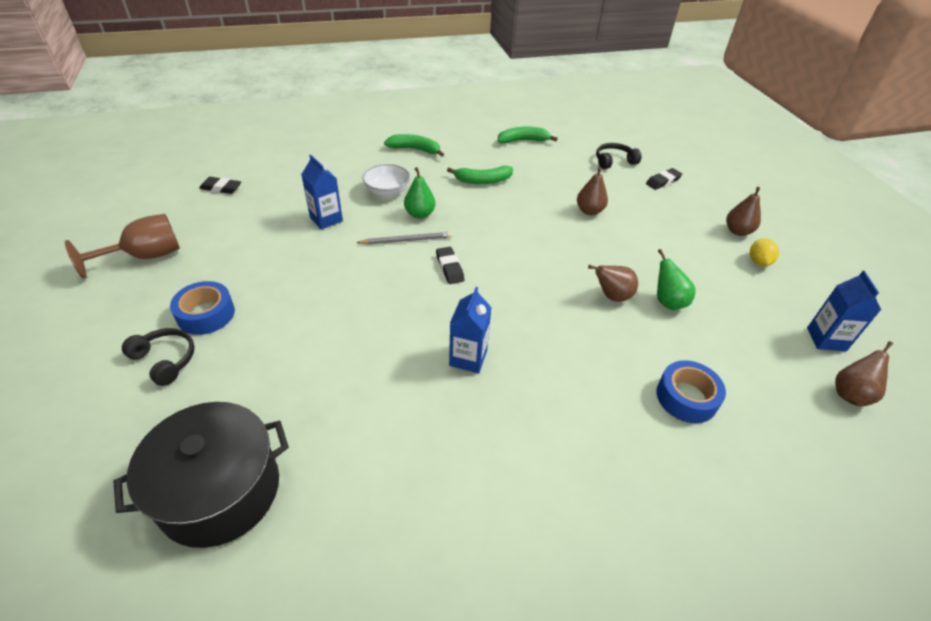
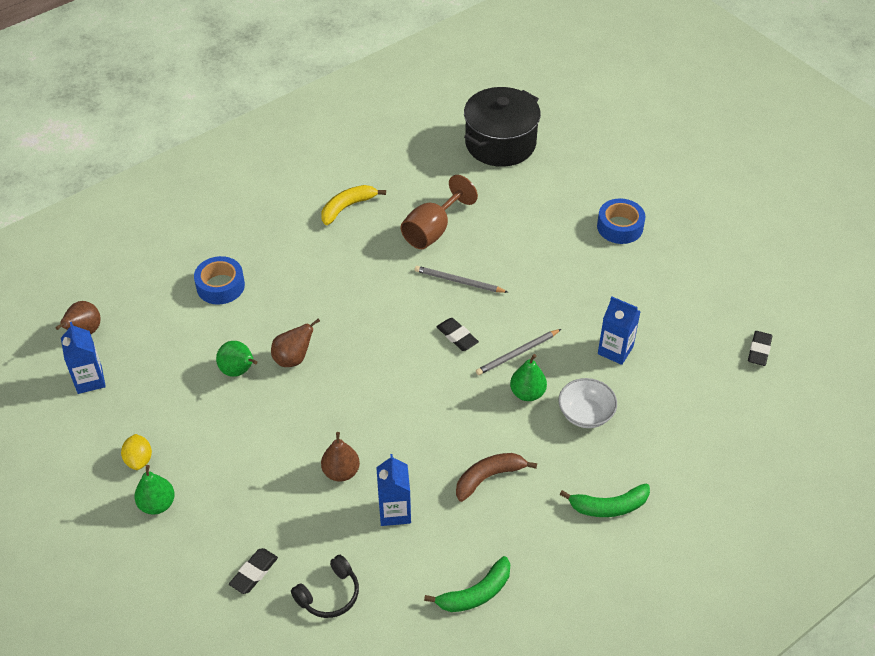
camera: 160 degrees right, 5 degrees up
(145, 256) = (726, 254): brown goblet -> brown goblet (432, 230)
(165, 360) = (610, 190): black headphones -> none
(221, 188) = (759, 350): black eraser -> black eraser turned 60 degrees counterclockwise
(416, 314) = (458, 281): none -> grey pencil
(468, 358) = (397, 261): blue carton -> blue carton (394, 512)
(482, 181) = (488, 477): green banana -> brown banana
(497, 457) = (347, 207): none -> yellow banana
(737, 231) = (157, 504): brown pear -> green pear

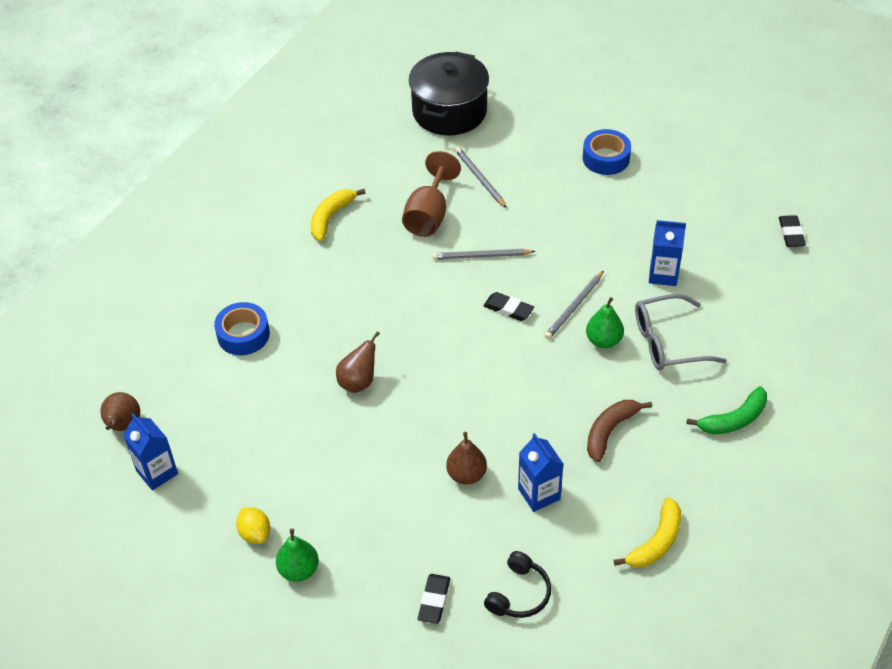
camera: 20 degrees left, 0 degrees up
(238, 371) = (309, 412): green pear -> none
(475, 593) = (656, 542): green banana -> yellow banana
(495, 211) = (480, 178): none -> grey pencil
(585, 414) = (667, 342): white bowl -> grey glasses

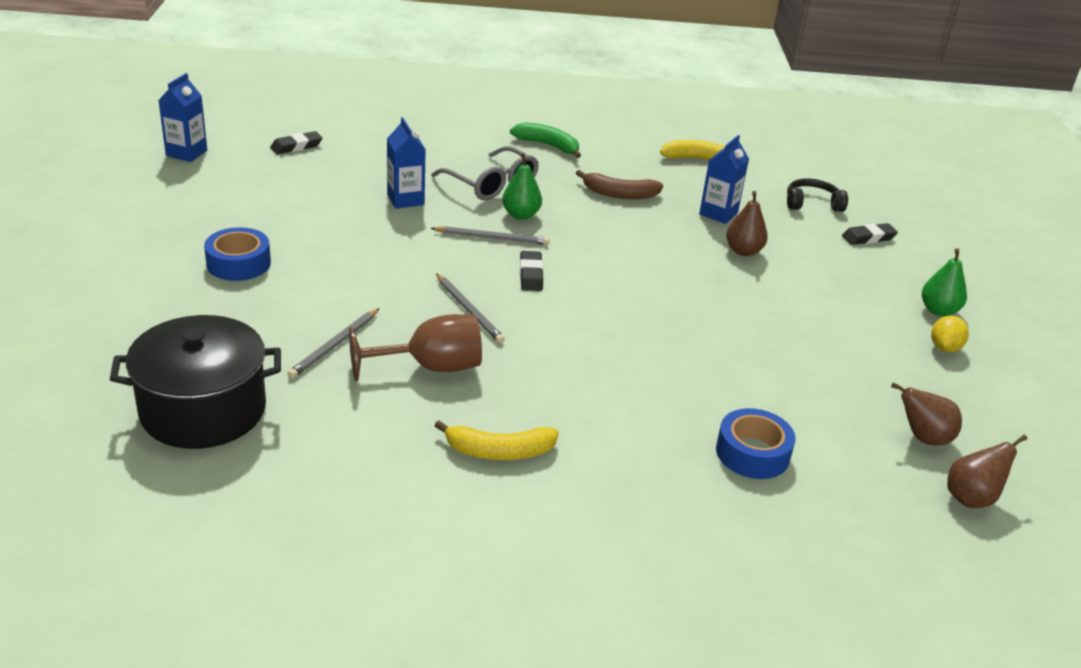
camera: 125 degrees left, 15 degrees down
(157, 472) = (980, 442): blue carton -> blue carton (186, 153)
(358, 382) = (719, 342): brown pear -> brown pear (923, 438)

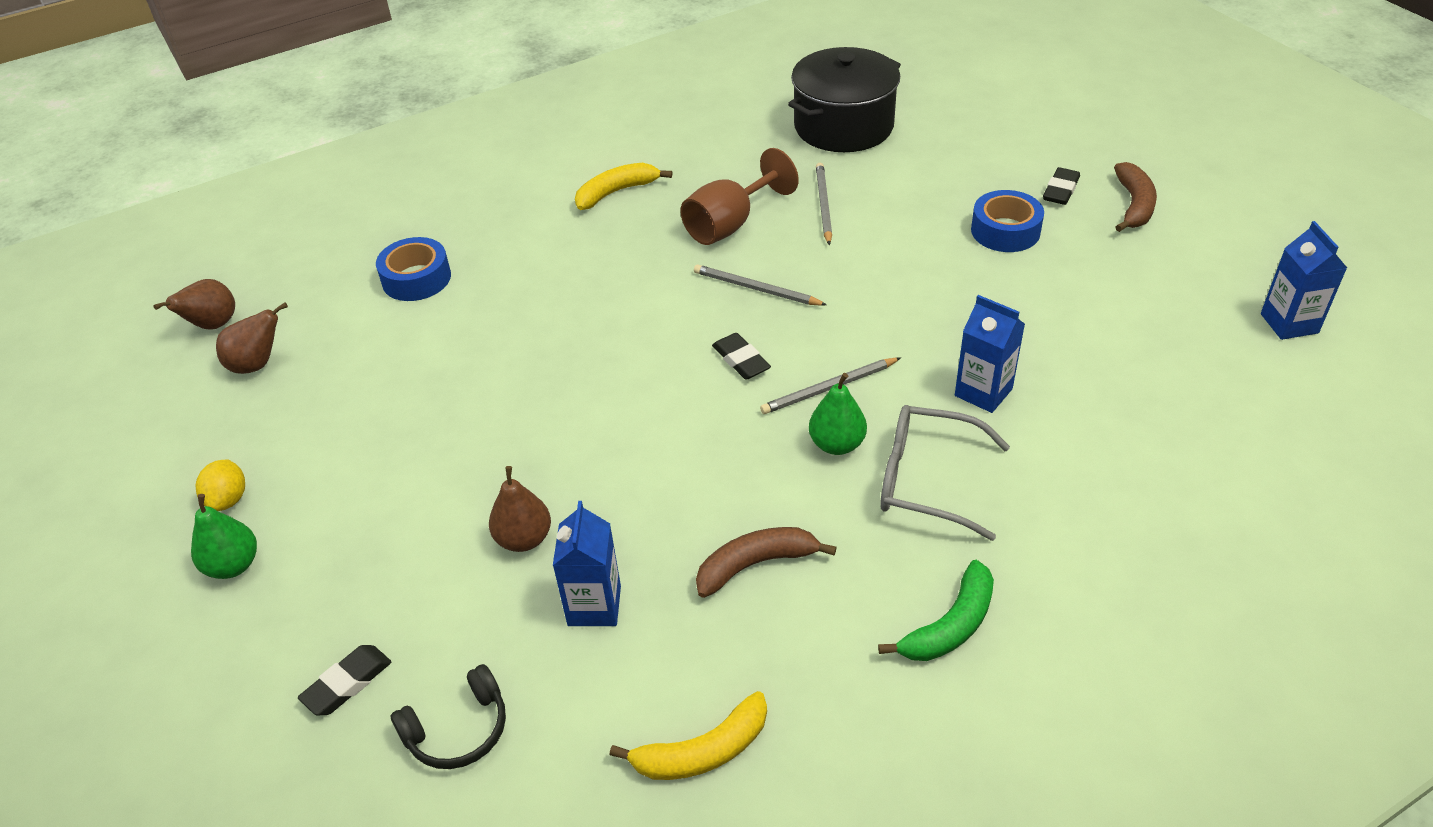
camera: 155 degrees right, 10 degrees up
(125, 236) = (1134, 205): none -> brown banana
(296, 146) = (1218, 406): black eraser -> black eraser (1061, 190)
(548, 145) = (950, 626): green banana -> green banana turned 45 degrees counterclockwise

